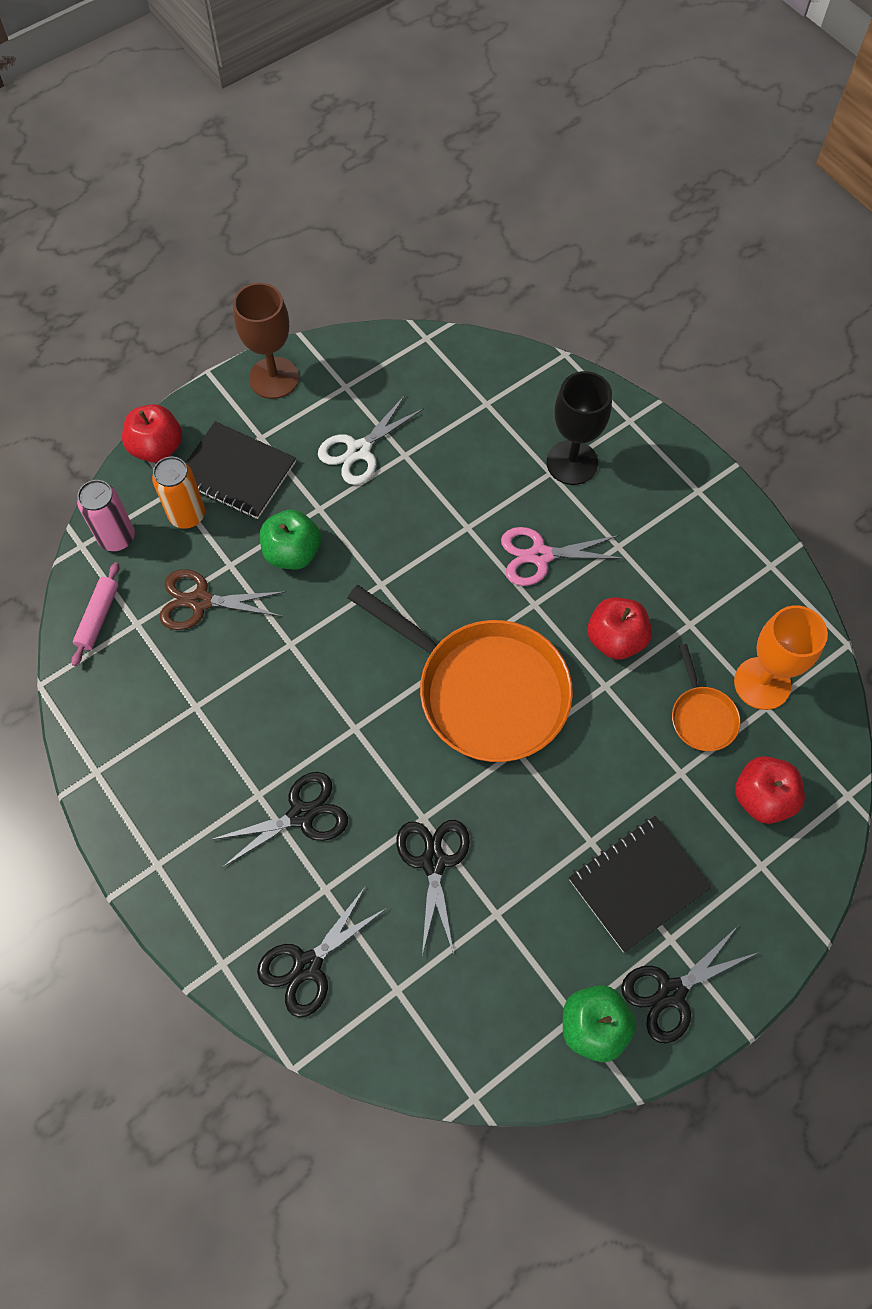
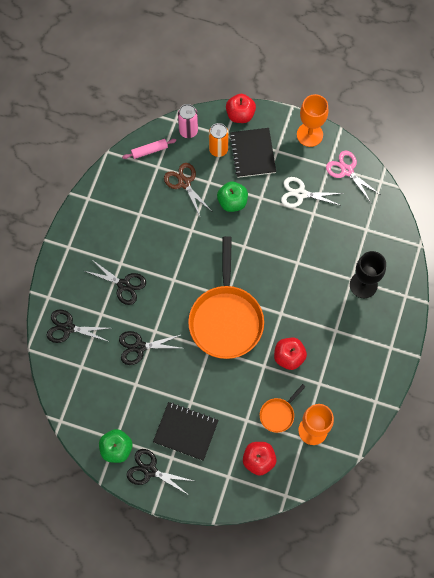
camera: 55 degrees right, 5 degrees up
(274, 378) = (309, 134): brown goblet -> orange goblet
(433, 862) = (139, 347): black scissors -> black scissors turned 150 degrees counterclockwise
(540, 556) = (306, 301): pink scissors -> pink scissors (347, 171)

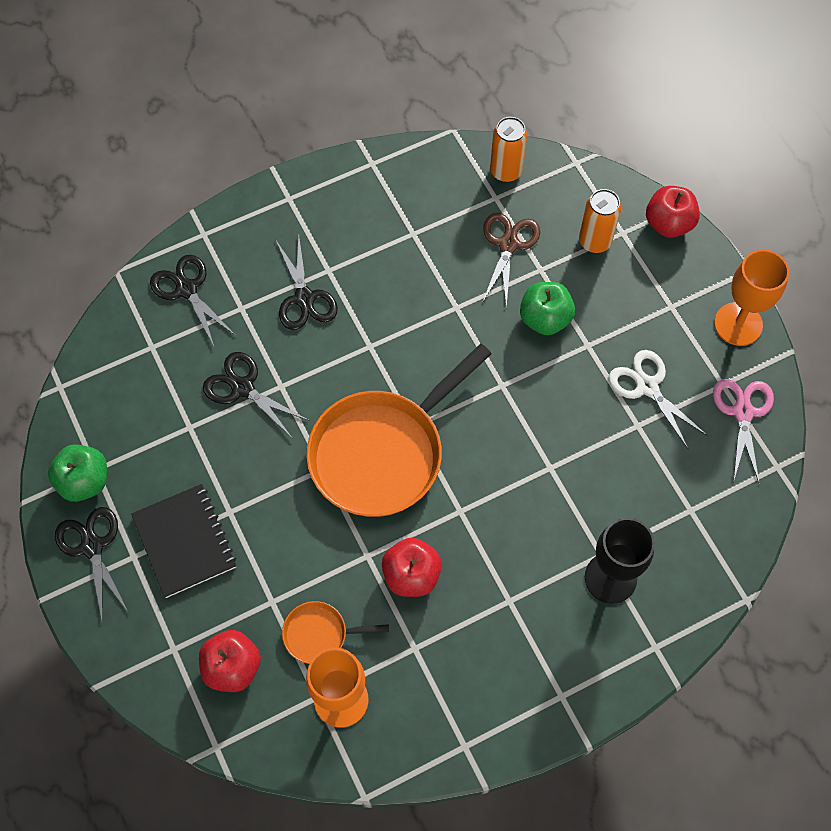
camera: 45 degrees right, 5 degrees down
(149, 150) = (506, 171): pink rolling pin -> orange can
(188, 131) = (579, 188): pink can -> none
(252, 153) = (635, 283): black notebook -> none

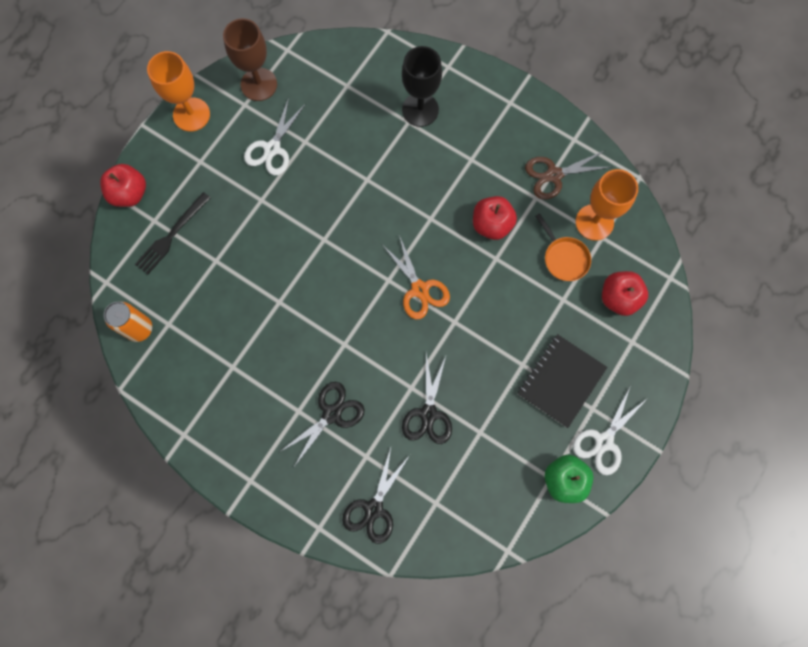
camera: 120 degrees left, 10 degrees up
(92, 546) = (604, 441): black scissors -> white scissors
(382, 453) = (419, 289): orange pan -> orange scissors
(508, 244) = (206, 293): brown scissors -> brown scissors (554, 175)
(545, 319) = (255, 237): green apple -> none
(595, 241) = (171, 235): orange can -> black fork
(743, 412) = (259, 84): pink scissors -> brown goblet

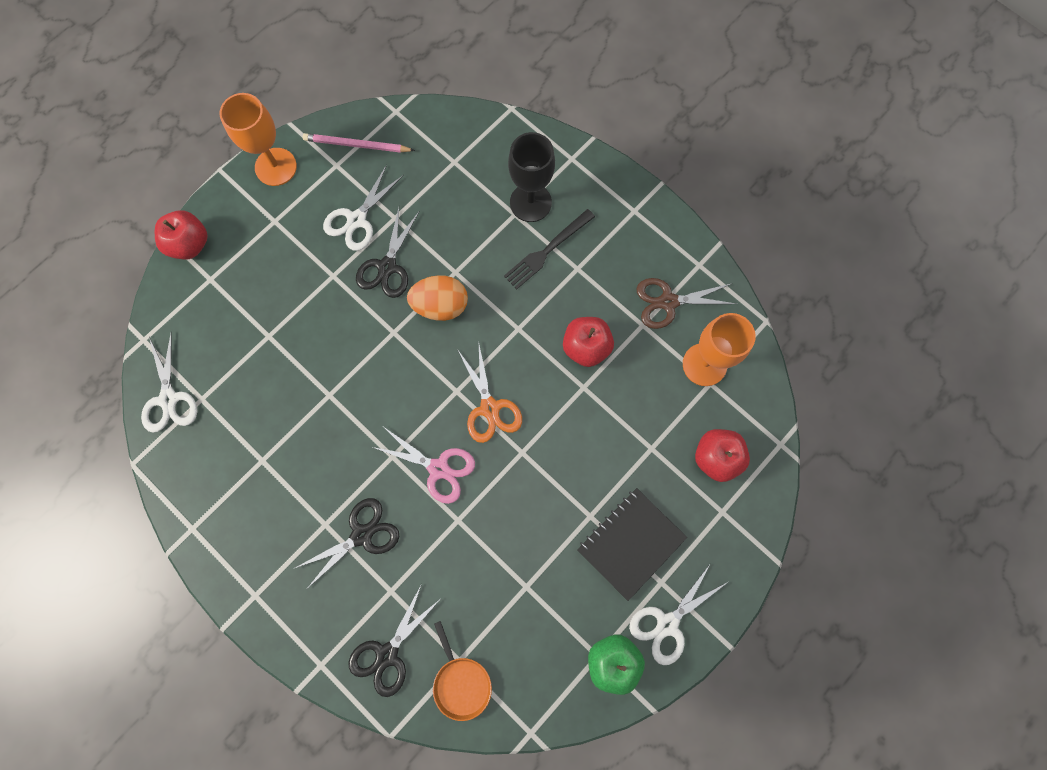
camera: 10 degrees right, 0 degrees up
(139, 329) = (169, 399): orange can -> white scissors
(171, 235) = (225, 299): black fork -> black fork (547, 251)
(259, 84) = (356, 145): brown goblet -> pink pencil
(360, 210) = (440, 305): none -> orange egg
(386, 347) = (438, 468): none -> pink scissors
(428, 414) = (471, 554): black scissors -> black scissors (387, 267)
(564, 258) = (661, 400): orange pan -> orange pan (461, 682)

